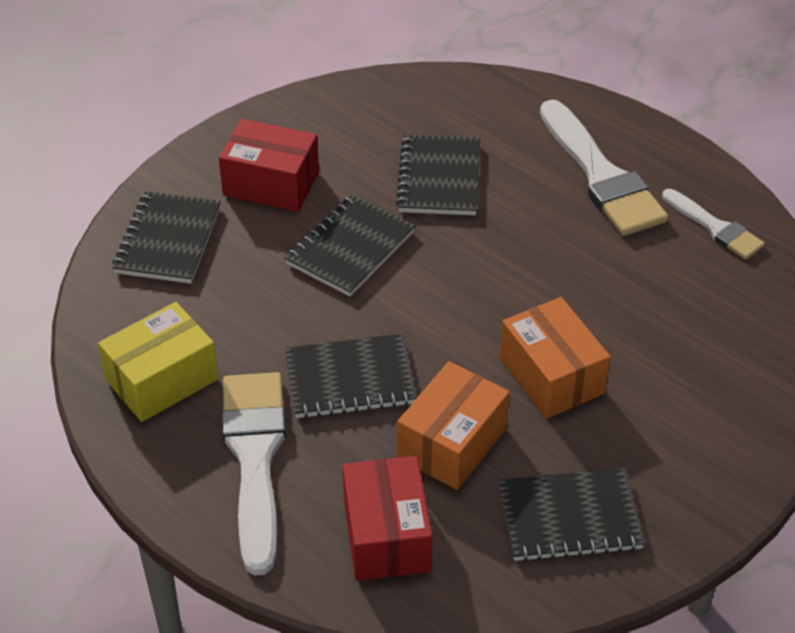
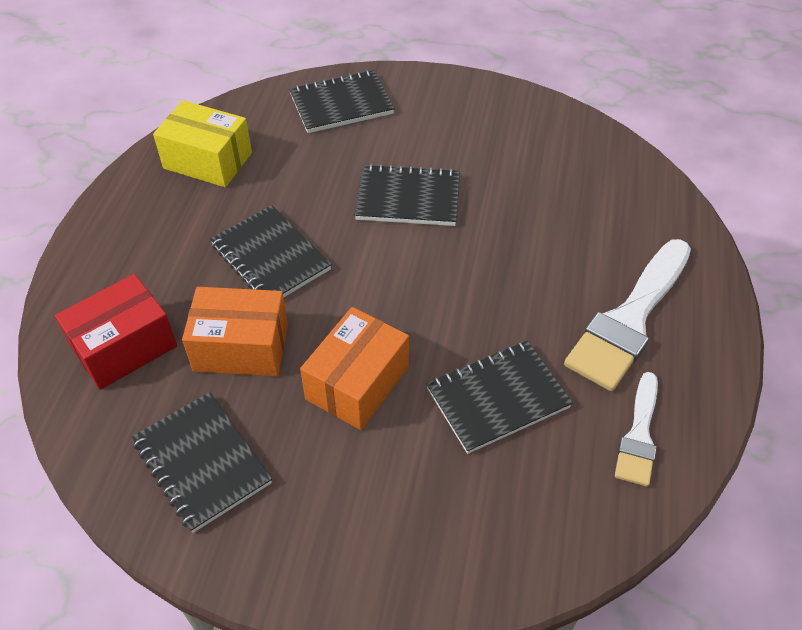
camera: 60 degrees right, 5 degrees up
(255, 458) = (162, 239): white brush -> none
(271, 183) = (440, 128): red box -> none
(439, 178) = (529, 215): black notebook -> black notebook (497, 398)

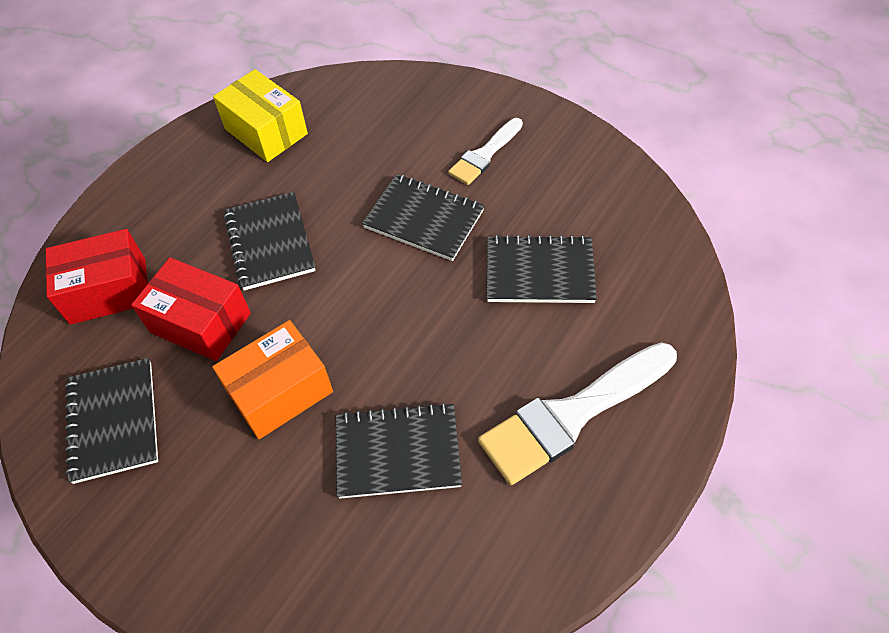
camera: 25 degrees right, 5 degrees up
(241, 347) = (200, 323): orange box -> red box
(341, 104) = (413, 105): black notebook -> black notebook (539, 272)
(639, 435) = (513, 541): white brush -> white brush (484, 155)

